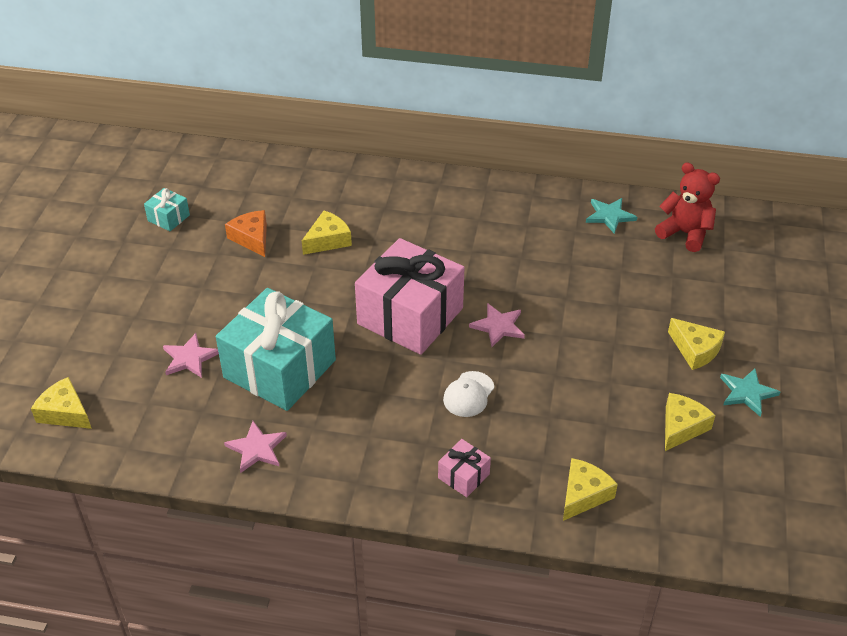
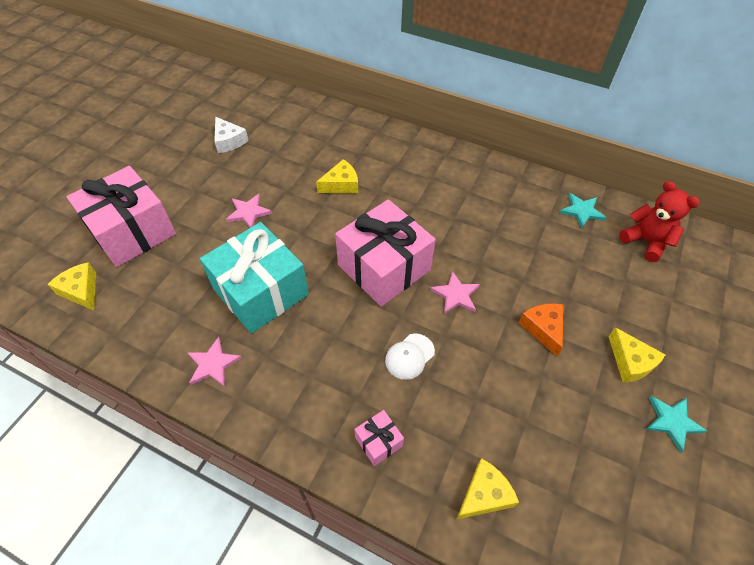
camera: 15 degrees right, 10 degrees up
(96, 340) = (132, 232): none -> pink gift
(168, 218) = (229, 141): turquoise gift -> white cheese
(189, 358) = (195, 264): pink star -> pink star (248, 212)
(252, 238) = (283, 170): orange cheese -> orange cheese (543, 328)
(681, 427) = (599, 443): yellow cheese -> none

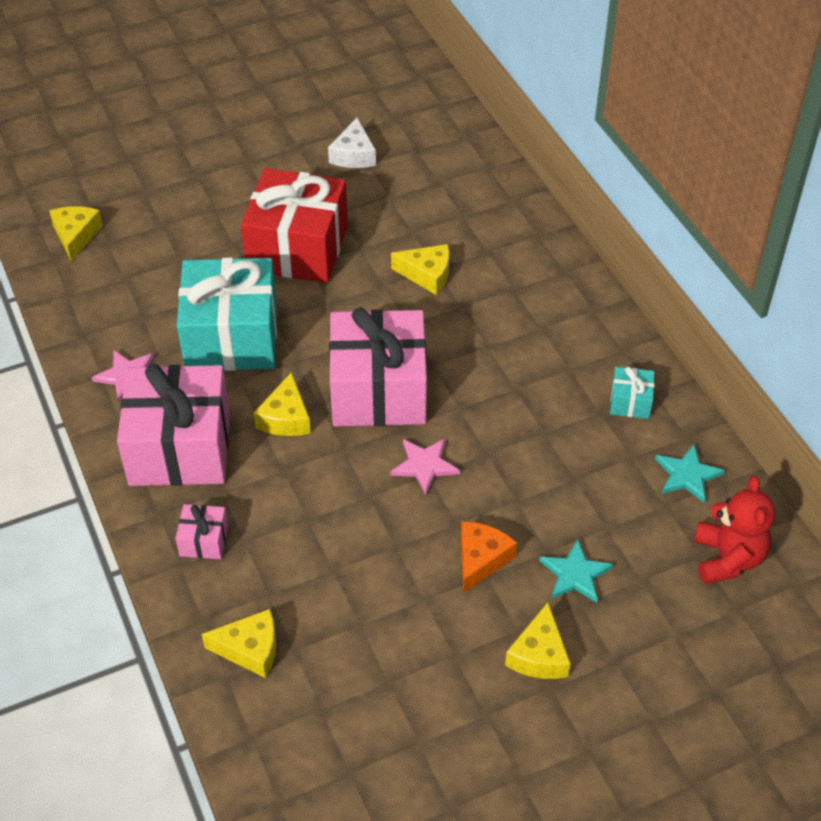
camera: 40 degrees right, 5 degrees down
(132, 232) = (168, 203): pink gift -> pink gift (180, 448)
(248, 212) = (297, 248): pink star -> red gift
(347, 321) = (286, 418): none -> yellow cheese
(409, 356) = (311, 490): white cap -> none
(515, 190) = (630, 402): none -> turquoise gift
(672, 421) = (512, 734): turquoise star -> turquoise star (575, 574)

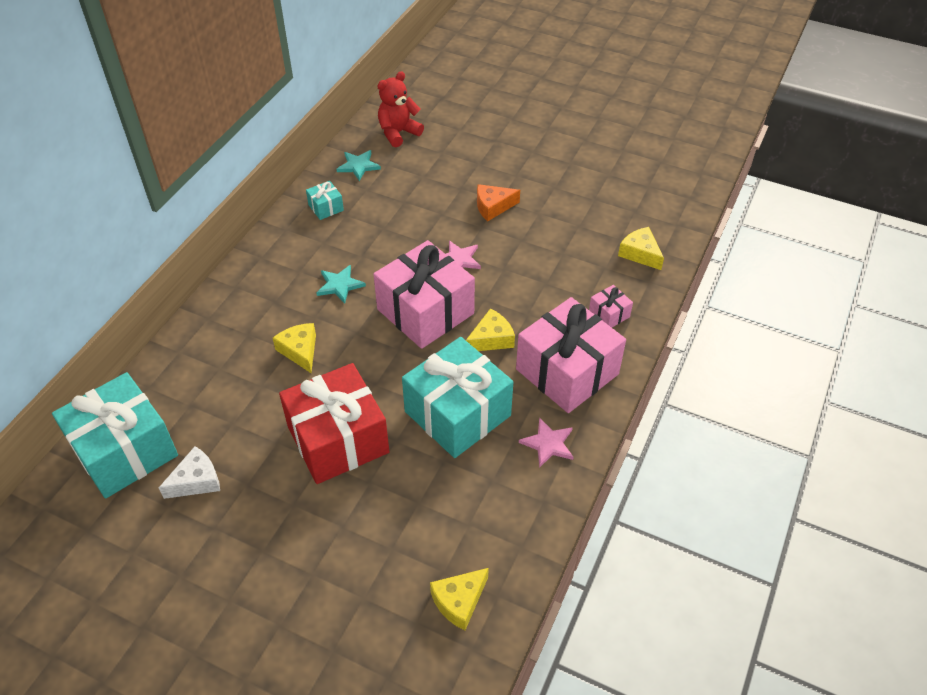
camera: 130 degrees left, 0 degrees up
(429, 130) = (125, 451): none -> turquoise gift
(539, 655) = (521, 162): yellow cheese -> none
(575, 574) = (464, 173): turquoise star -> turquoise star (339, 285)

